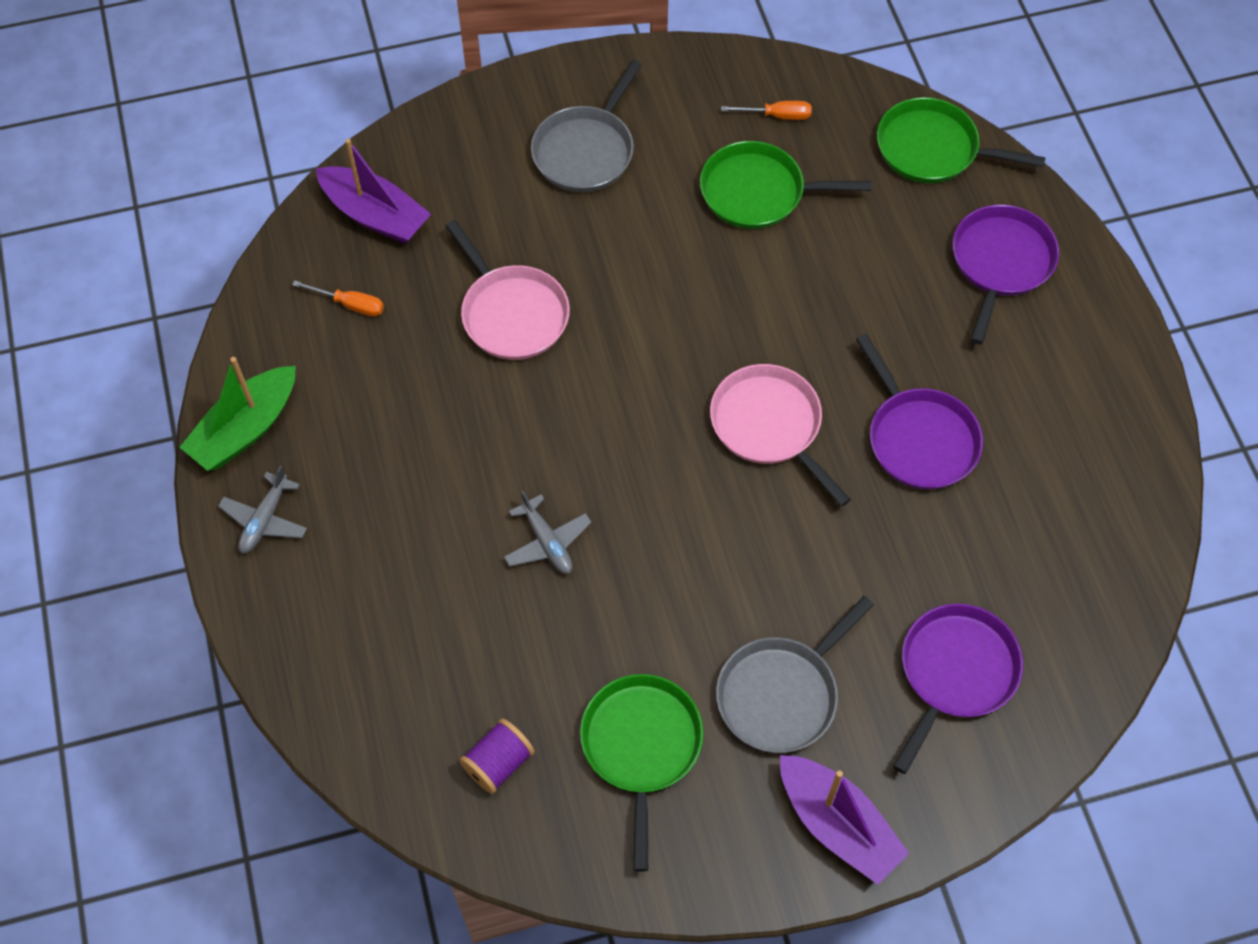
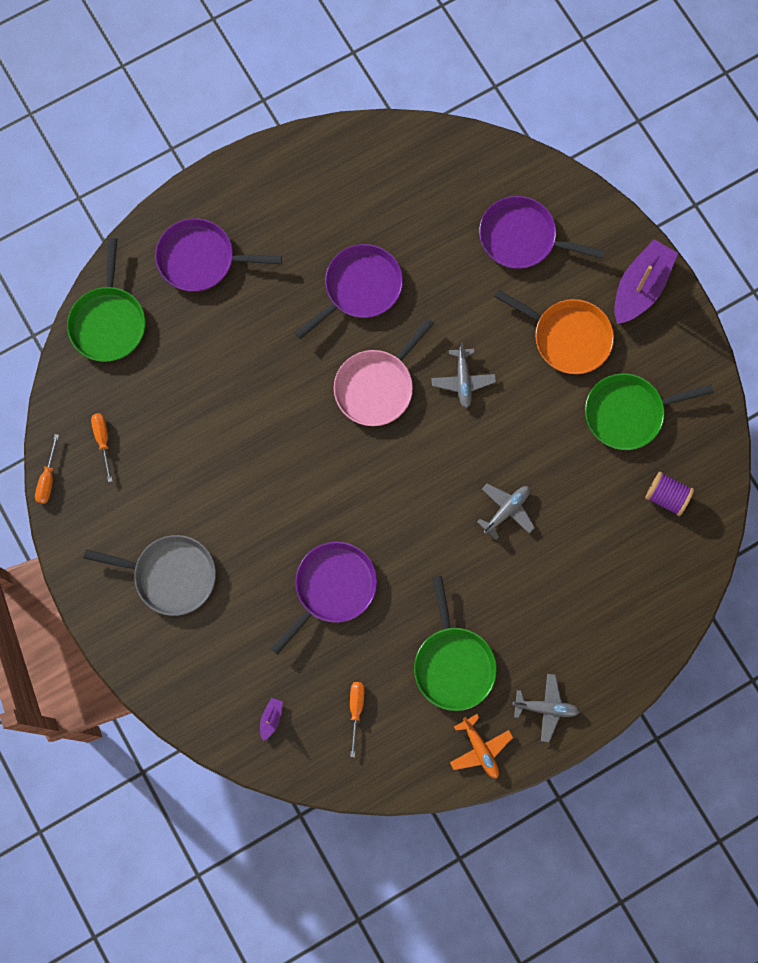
camera: 105 degrees left, 15 degrees up
(246, 429) = (480, 748): green boat -> orange plane
(375, 215) = (271, 718): purple boat -> purple boat, size x0.42
(512, 314) = (332, 587): pink pan -> purple pan
(744, 55) = (48, 479): none -> orange screwdriver
(750, 535) = (463, 380): none -> grey plane
(758, 192) = (179, 438): green pan -> green pan (453, 664)
(781, 694) = (568, 337): grey pan -> orange pan

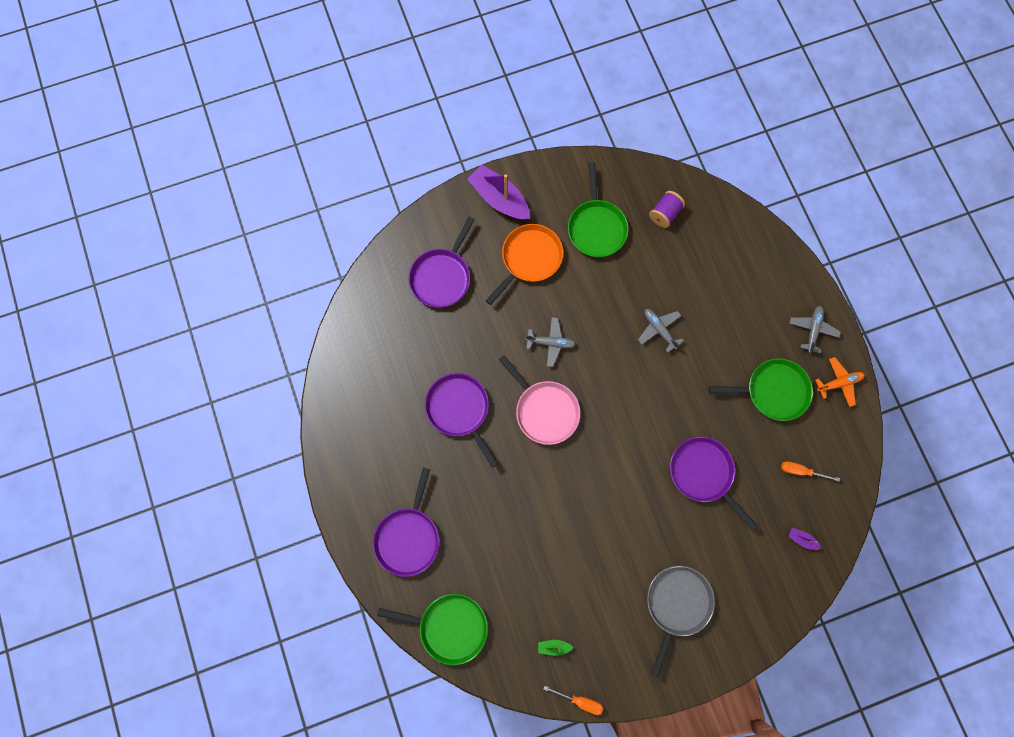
camera: 80 degrees left, 0 degrees up
(103, 440) = (553, 646): orange screwdriver -> green boat

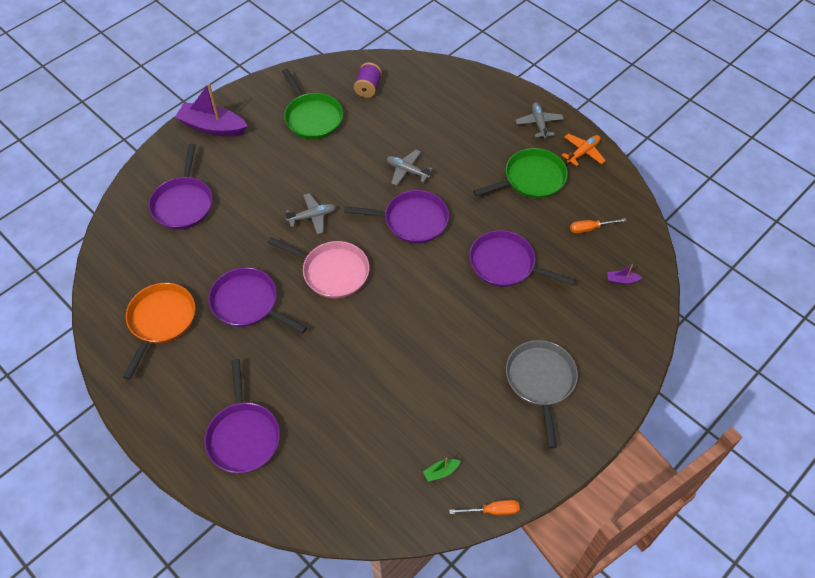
camera: 25 degrees left, 20 degrees down
(449, 626) = (324, 501): green pan -> none
(529, 258) = (261, 161): orange pan -> orange pan (161, 321)
(639, 387) = (412, 220): none -> purple pan

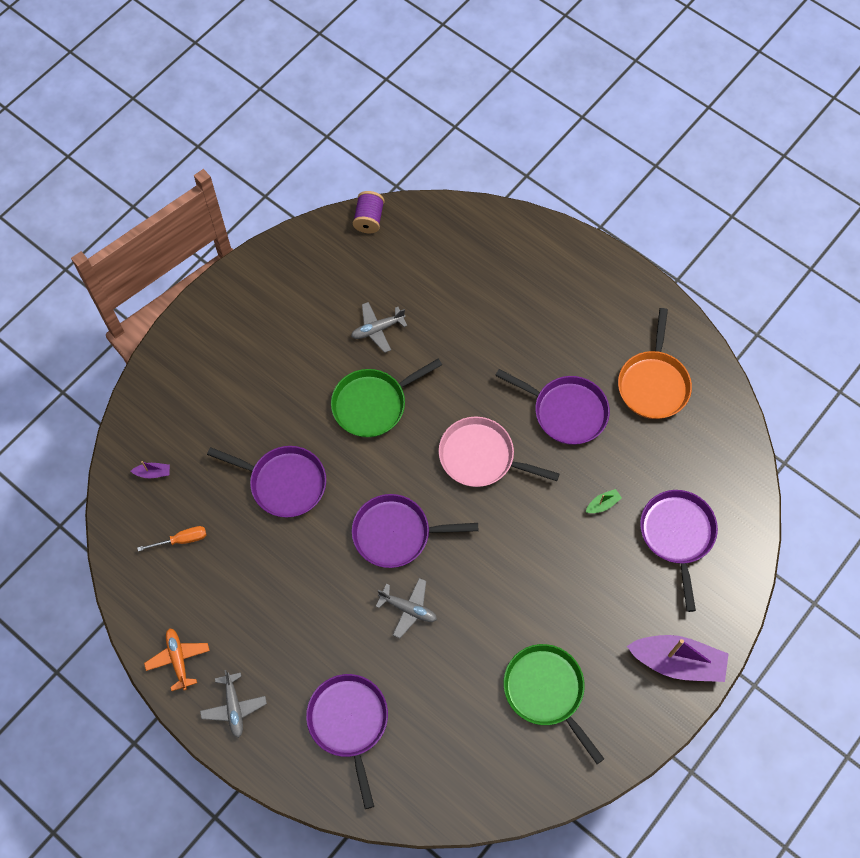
camera: 175 degrees right, 10 degrees up
(243, 436) = (536, 277): purple pan -> purple pan (349, 722)
(312, 217) = (517, 529): grey plane -> grey plane (377, 329)
(368, 88) = (477, 755): purple spool -> purple spool (369, 219)
(441, 472) = (348, 260): green boat -> green boat (602, 504)
(492, 510) = (301, 232): orange screwdriver -> none
(531, 179) = (248, 609): green pan -> green pan (372, 404)
(540, 381) = (251, 351): grey pan -> none
(583, 152) = (178, 659): orange plane -> orange plane turned 120 degrees clockwise

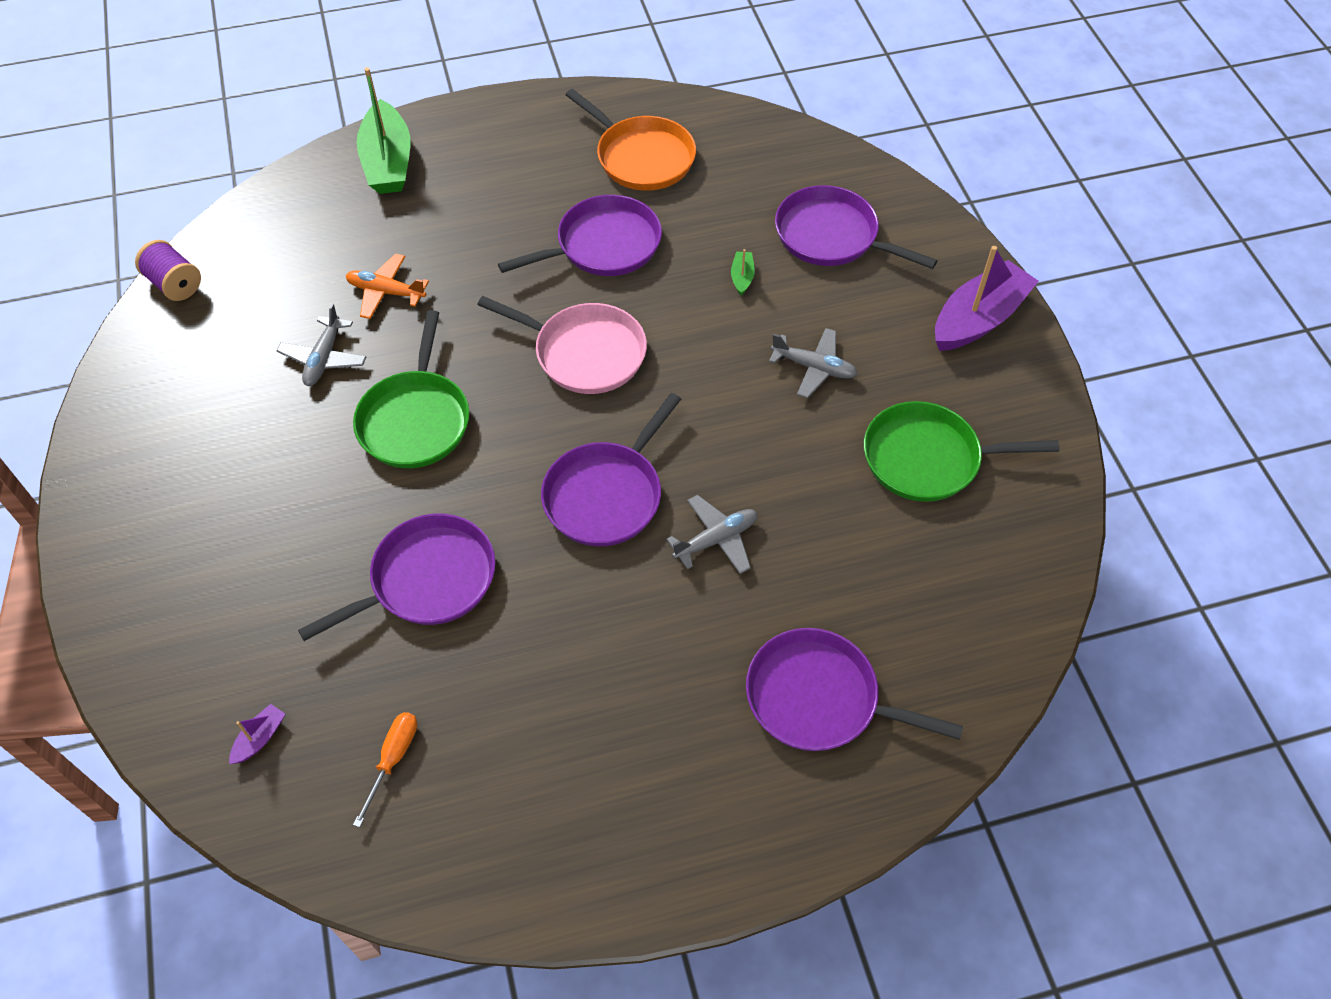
camera: 55 degrees left, 10 degrees down
(178, 659) = (566, 872): orange plane -> orange plane (386, 292)
(234, 707) = (693, 835): grey plane -> grey plane (813, 367)
(480, 457) = (585, 353): pink pan -> pink pan turned 120 degrees counterclockwise
(536, 252) = (388, 162): none -> green boat

